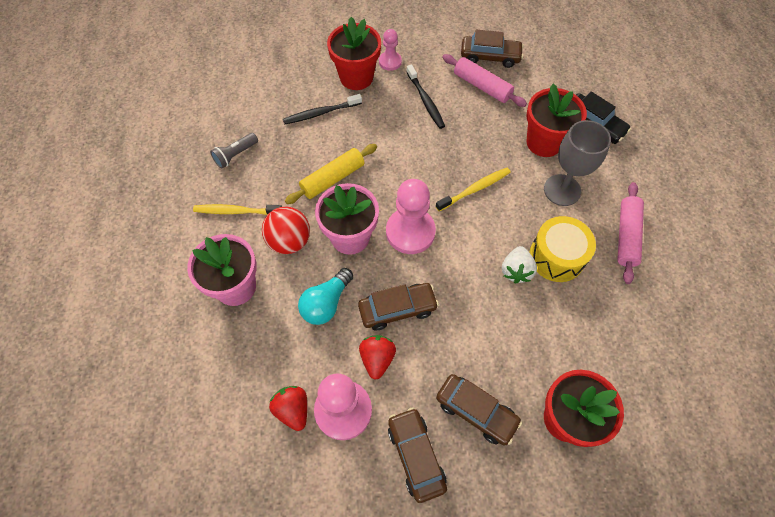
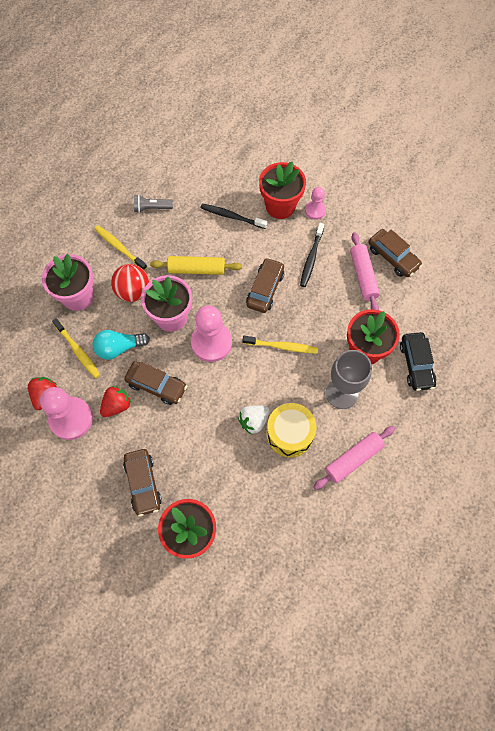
camera: 40 degrees right, 5 degrees up
(286, 338) = (78, 351): none -> yellow toothbrush
(416, 456) = (86, 478): brown car -> brown car (265, 289)

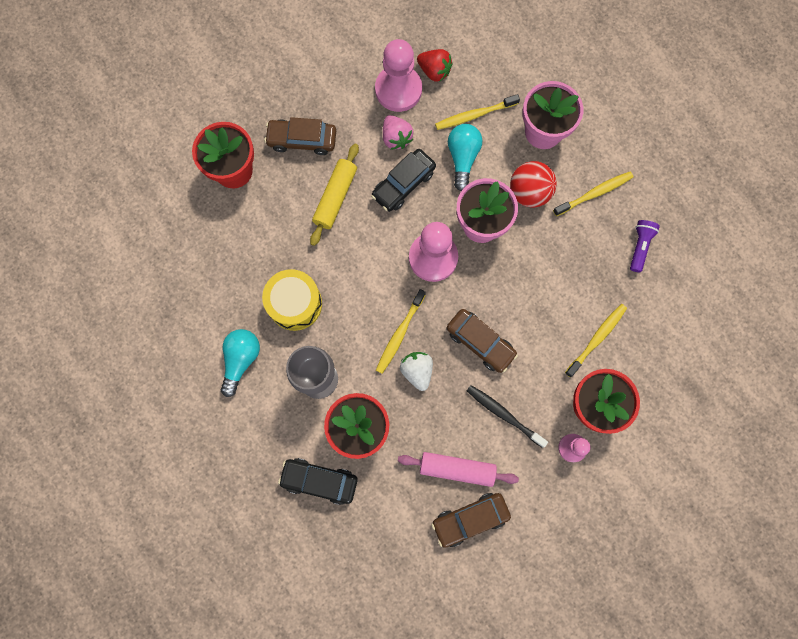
camera: 110 degrees right, 10 degrees up
(117, 405) = (396, 138): red strawberry -> pink strawberry
(152, 208) = (640, 246): grey flashlight -> purple flashlight
(156, 385) = (403, 184): brown car -> black car
(196, 269) = (535, 272): yellow rolling pin -> yellow rolling pin (335, 197)
(231, 216) = (597, 339): black toothbrush -> yellow toothbrush
(253, 421) = (324, 271): white strawberry -> white strawberry (417, 371)
(353, 459) = (241, 360): pink rolling pin -> turquoise light bulb

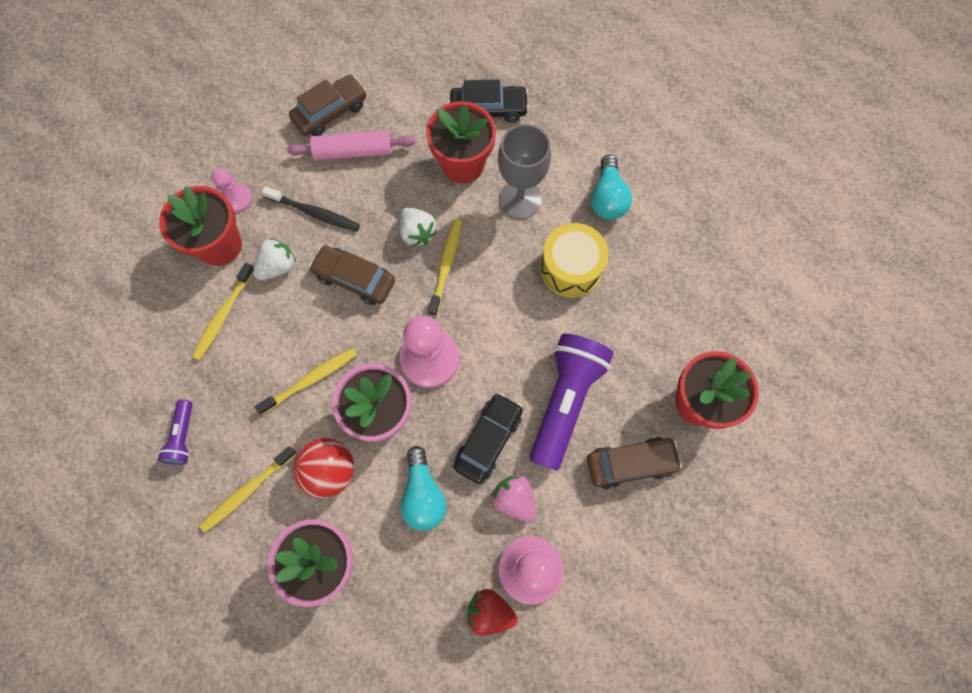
camera: 165 degrees right, 5 degrees down
(335, 197) = (565, 401): yellow rolling pin -> purple flashlight
(474, 115) = (421, 559): yellow toothbrush -> yellow toothbrush (311, 380)
(544, 371) = (278, 266): none -> white strawberry

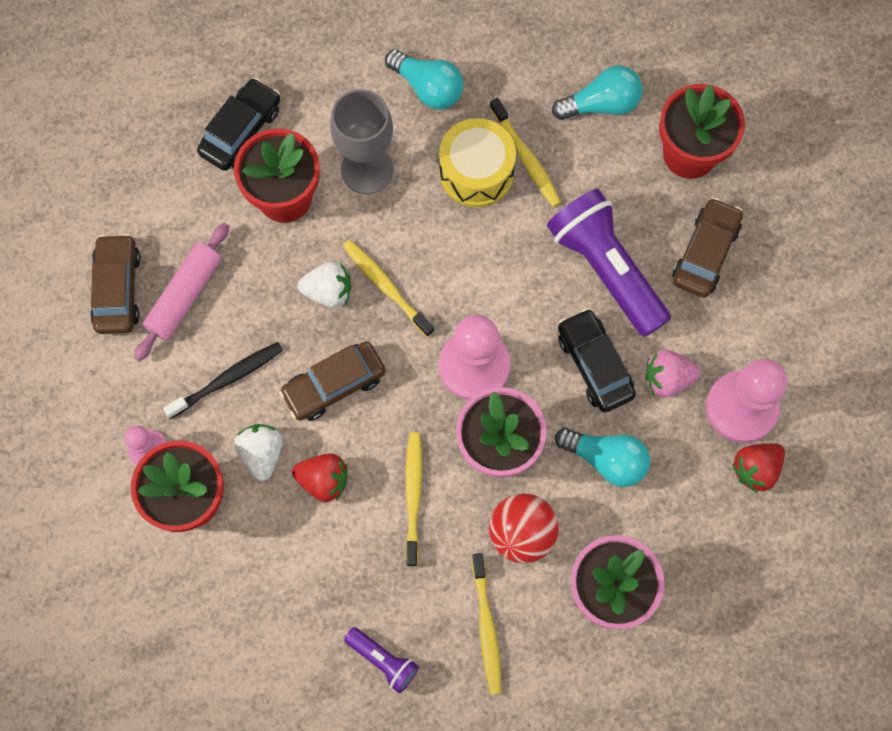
camera: 55 degrees left, 0 degrees up
(223, 315) = (277, 542): yellow toothbrush -> yellow toothbrush (526, 158)
(284, 316) = (323, 480): none -> red strawberry
(686, 316) = (601, 104): none -> turquoise light bulb

